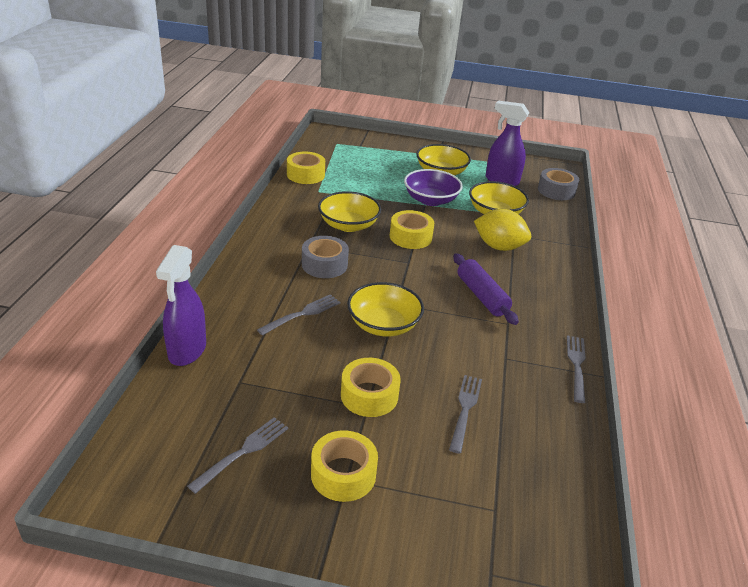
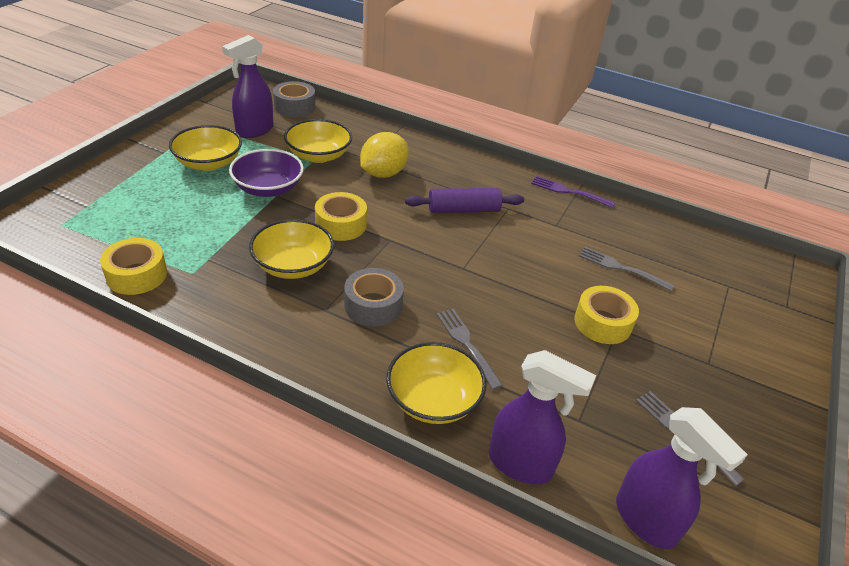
camera: 75 degrees left, 5 degrees up
(143, 423) = (646, 521): none -> purple spray bottle
(343, 474) = (703, 364): yellow tape -> none
(383, 325) = (497, 286): yellow bowl -> yellow bowl (433, 400)
(576, 365) = (569, 192): grey fork -> purple fork

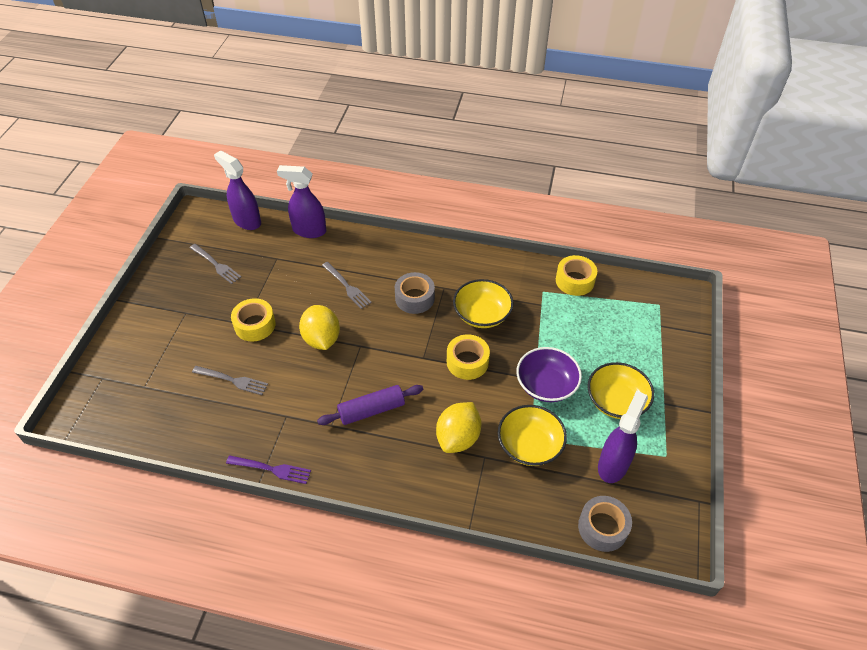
camera: 170 degrees right, 10 degrees up
(433, 400) = (360, 250): yellow bowl -> none
(511, 286) = (321, 339): none -> yellow lemon

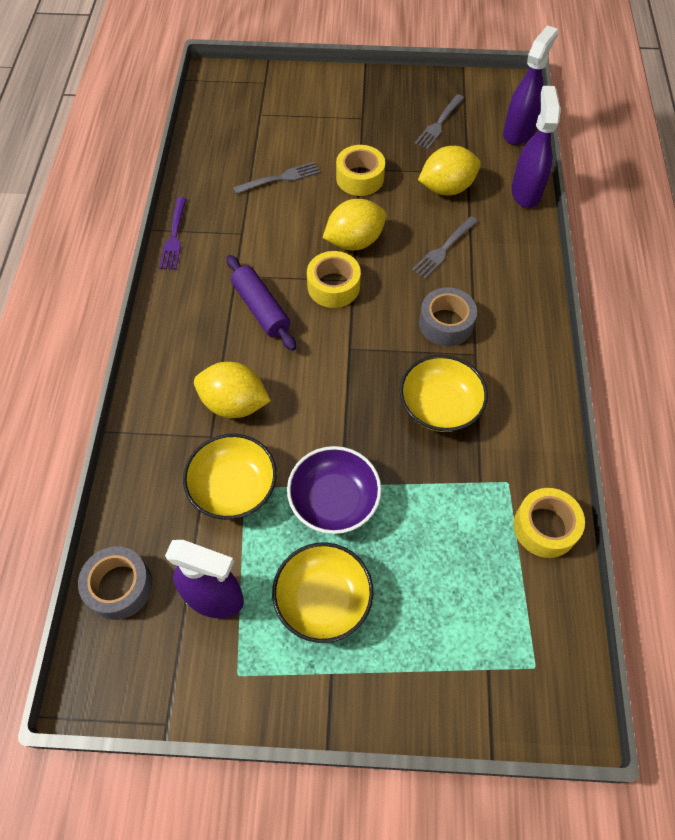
camera: 80 degrees right, 10 degrees up
(232, 380) = (280, 178): grey fork -> grey fork turned 120 degrees counterclockwise
(287, 273) = (446, 188): none -> yellow lemon
(467, 362) = (353, 399): yellow tape -> yellow tape (333, 286)

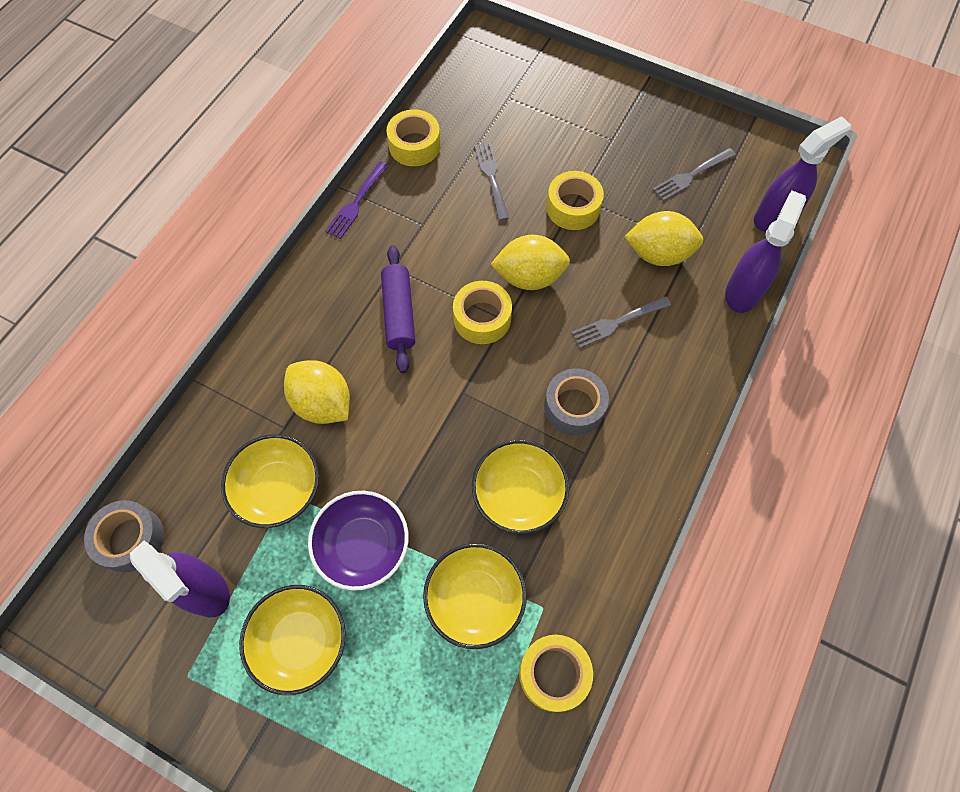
camera: 25 degrees right, 5 degrees up
(200, 176) = (414, 145): none -> yellow tape
(280, 178) = (491, 178): grey fork -> grey fork turned 105 degrees counterclockwise
(450, 500) = (475, 599): none -> yellow bowl

